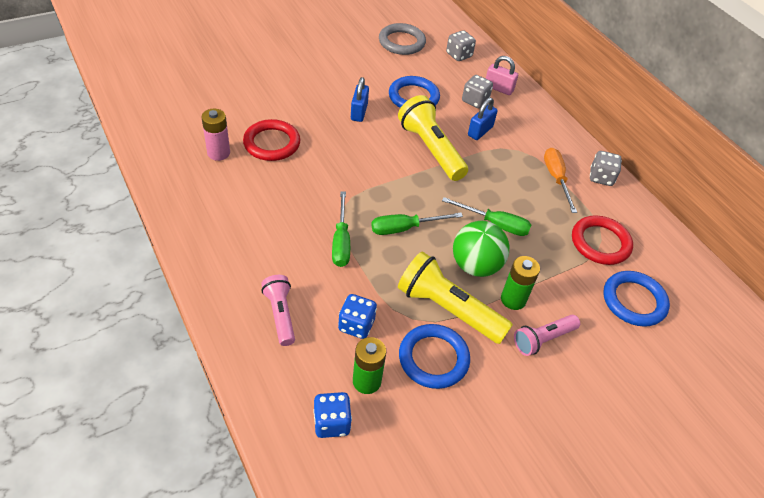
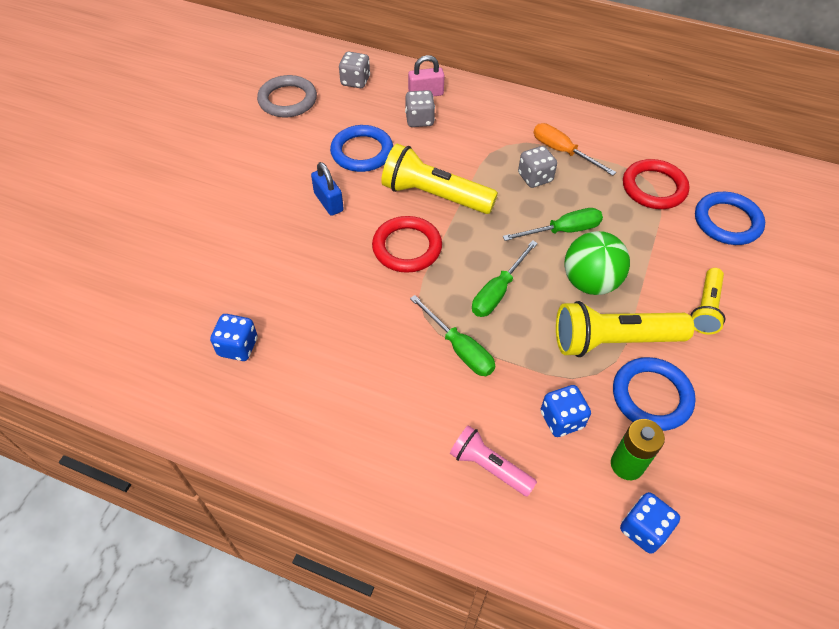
camera: 35 degrees left, 5 degrees up
(218, 153) = (238, 347): pink battery -> blue dice
(272, 143) = (281, 296): red ring -> red ring (407, 247)
(480, 131) = (456, 148): blue padlock -> none
(513, 299) = (649, 290): green battery -> none
(543, 339) = (705, 308): pink flashlight -> yellow flashlight
(601, 177) = (593, 126): grey dice -> grey dice (535, 178)

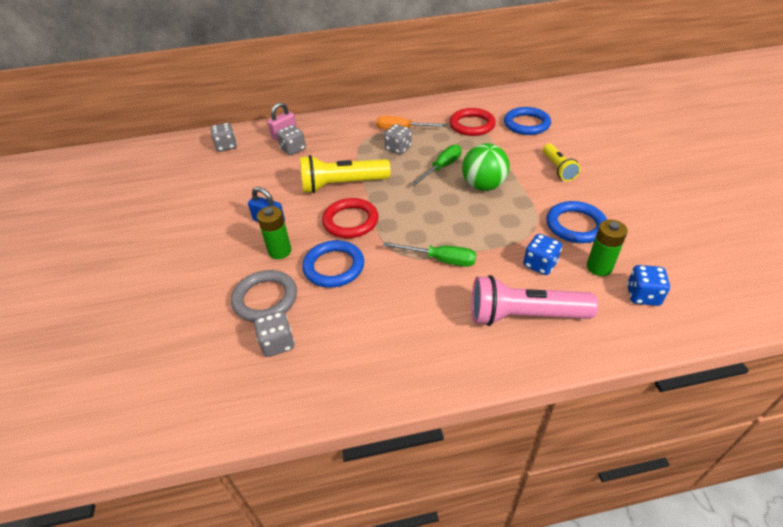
camera: 30 degrees left, 10 degrees down
(238, 347) = (277, 343): blue dice -> grey dice
(287, 100) = (182, 176): grey ring -> grey ring (265, 299)
(312, 245) = (280, 251): none -> green battery
(362, 152) = (268, 183): blue ring -> blue ring (334, 267)
(489, 466) = (524, 315): pink flashlight -> pink flashlight, size x1.67
(498, 291) = (434, 217): green screwdriver -> none
(613, 340) = (526, 208): yellow flashlight -> none

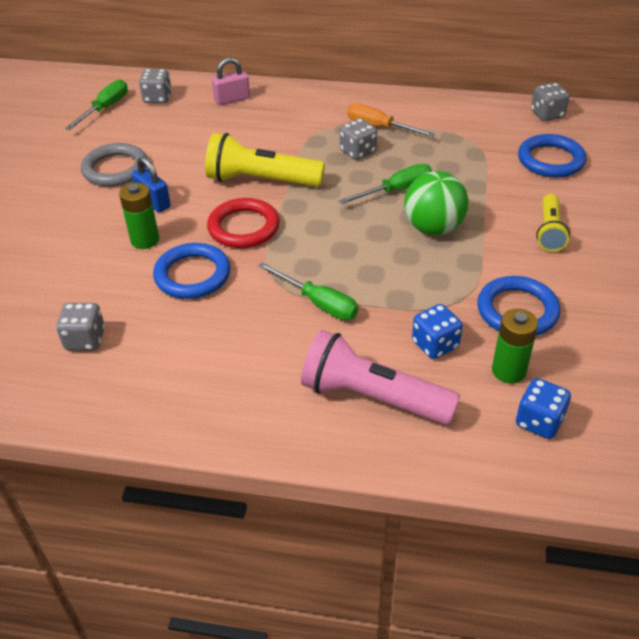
camera: 20 degrees right, 0 degrees up
(188, 163) = (105, 108): none -> green screwdriver
(265, 299) = (100, 288): grey ring -> grey ring (115, 169)
(293, 149) = (231, 121): grey dice -> grey dice (547, 114)
(472, 125) = (474, 143): red ring -> none

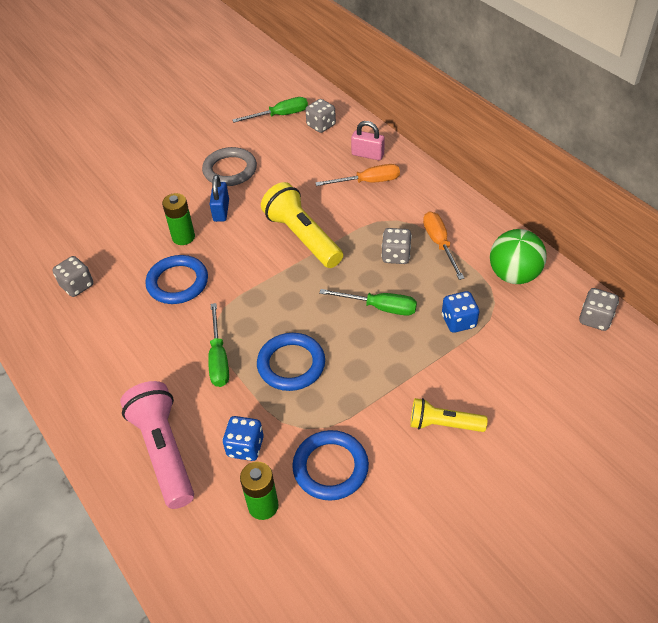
camera: 45 degrees right, 5 degrees up
(243, 227) = (247, 267): red ring -> none
(261, 116) = (368, 182): none -> orange screwdriver
(433, 228) = (364, 357): green ball -> green ball (513, 275)
(539, 421) = (231, 557): blue dice -> blue dice (458, 321)
(549, 231) = (443, 424): yellow flashlight -> yellow flashlight turned 45 degrees clockwise
(550, 160) = (535, 363): blue ring -> blue ring (291, 364)

